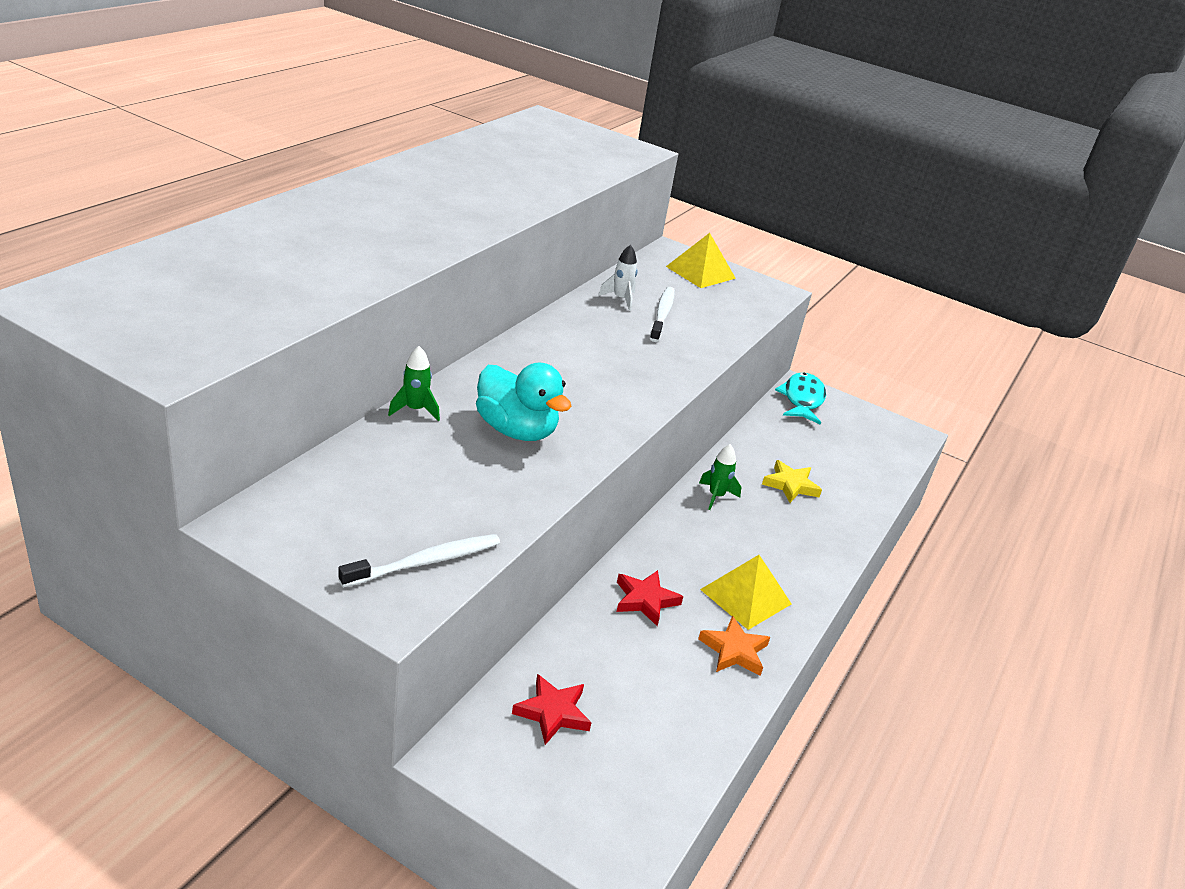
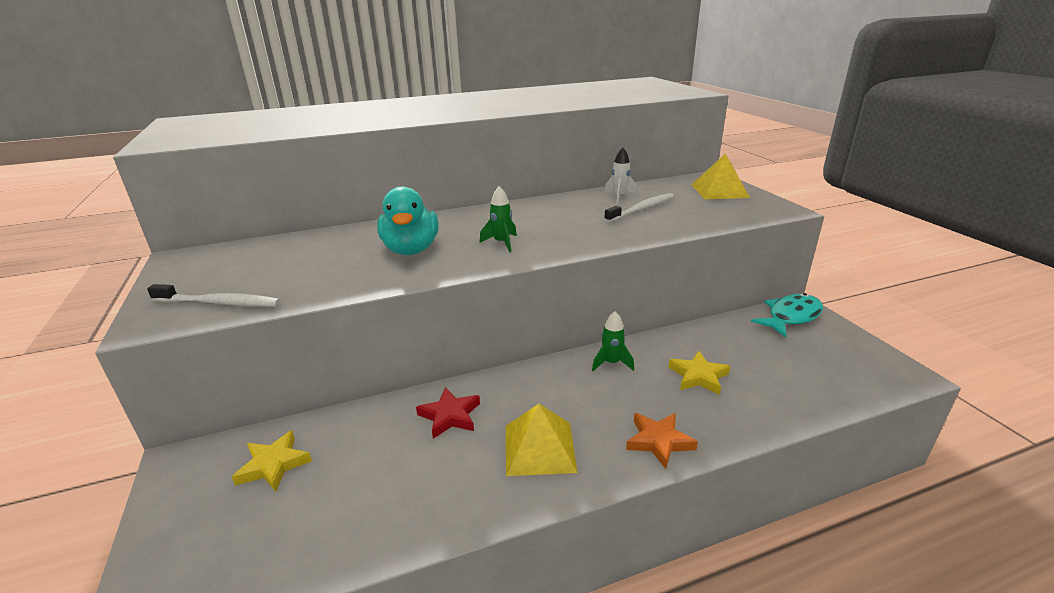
camera: 45 degrees right, 5 degrees down
(415, 410) = (369, 227): green rocket -> green rocket (502, 243)
(552, 712) = (273, 465): red star -> yellow star
(734, 651) = (470, 487): orange star -> orange star (658, 441)

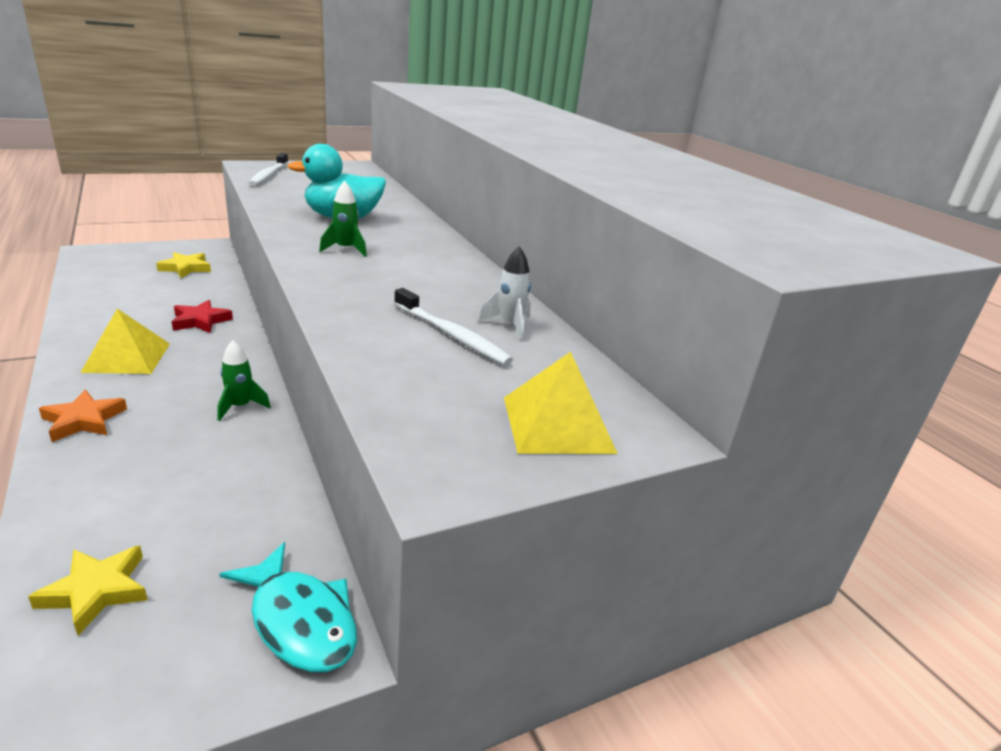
camera: 80 degrees right, 0 degrees up
(698, 376) = (178, 468): yellow star -> yellow star (96, 591)

